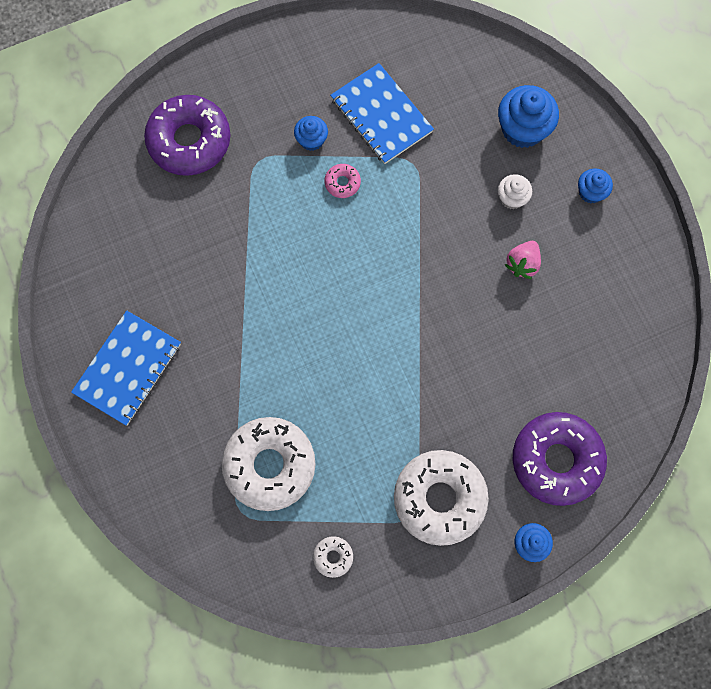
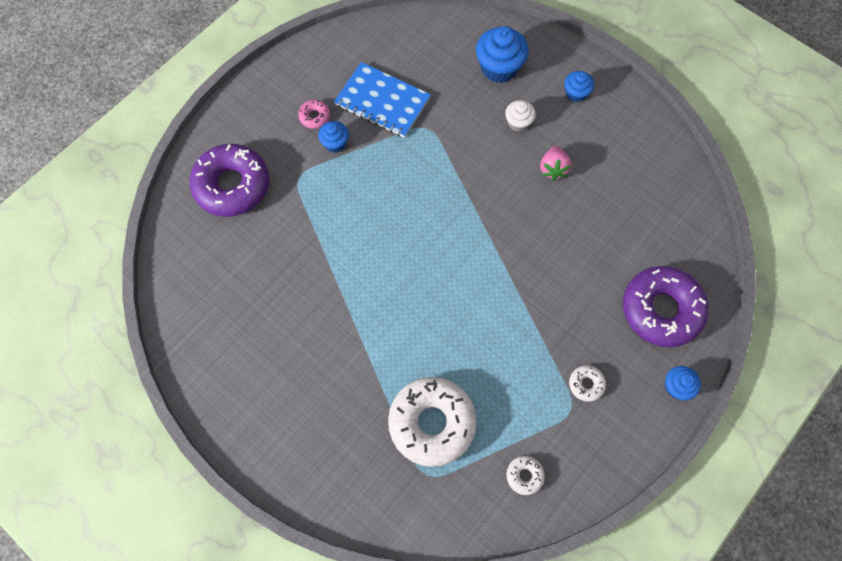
camera: 25 degrees left, 5 degrees down
(128, 368) = (268, 397): blue notebook -> none
(342, 183) = (377, 166): pink donut -> pink donut (314, 117)
(439, 498) = (586, 384): white donut -> white donut, size x0.42

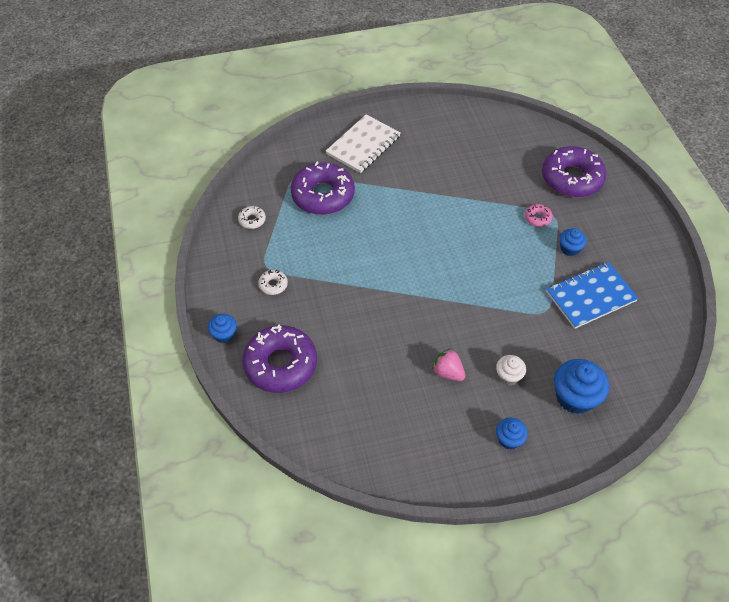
camera: 125 degrees right, 15 degrees down
(314, 117) = (603, 248): pink donut -> pink donut (537, 218)
(321, 432) = (363, 145): none -> white notebook
(432, 423) = (323, 195): white donut -> purple donut

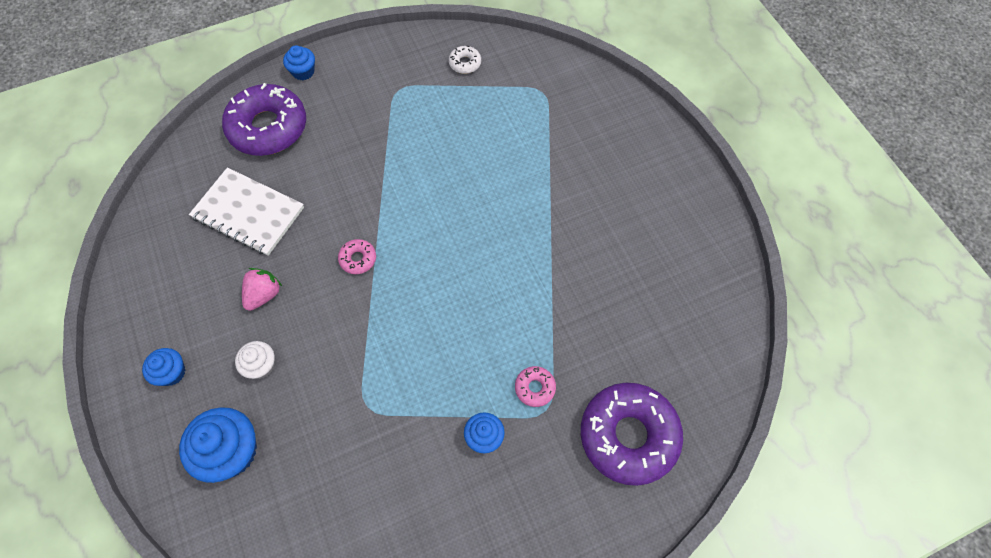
camera: 80 degrees right, 10 degrees up
(273, 285) = (374, 101): white donut -> none
(323, 195) = (519, 124): purple donut -> none
(363, 145) = (618, 153): white notebook -> white notebook (248, 213)
(425, 307) = (358, 259): none -> pink donut
(590, 296) = (399, 470): blue notebook -> none

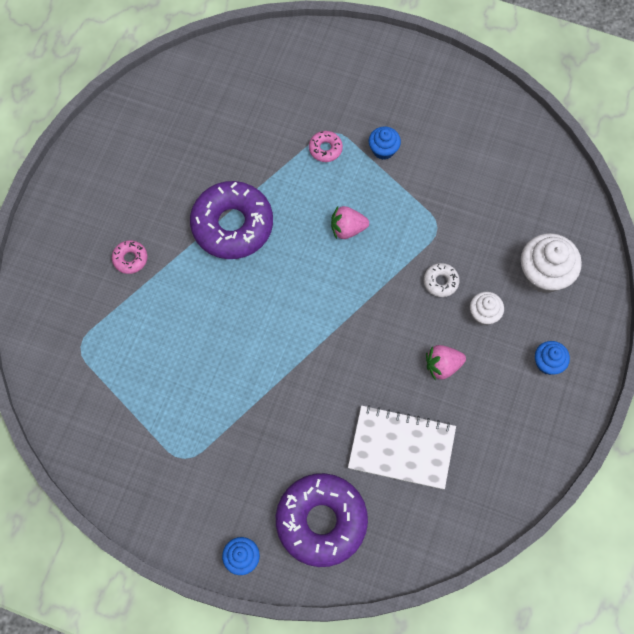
camera: 135 degrees left, 5 degrees up
(231, 451) = (544, 274): blue cupcake -> white cupcake
(248, 213) = (401, 448): white notebook -> white notebook turned 60 degrees counterclockwise
(358, 259) = (354, 333): pink donut -> pink donut (130, 259)
(443, 334) = (347, 229): none -> pink strawberry
(465, 63) = (105, 433): white donut -> white donut (440, 282)
(628, 436) = (301, 79): purple donut -> purple donut (232, 225)

